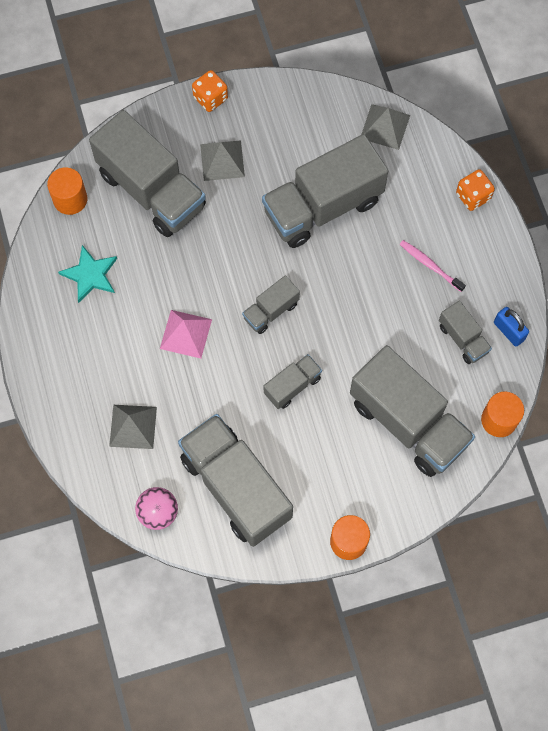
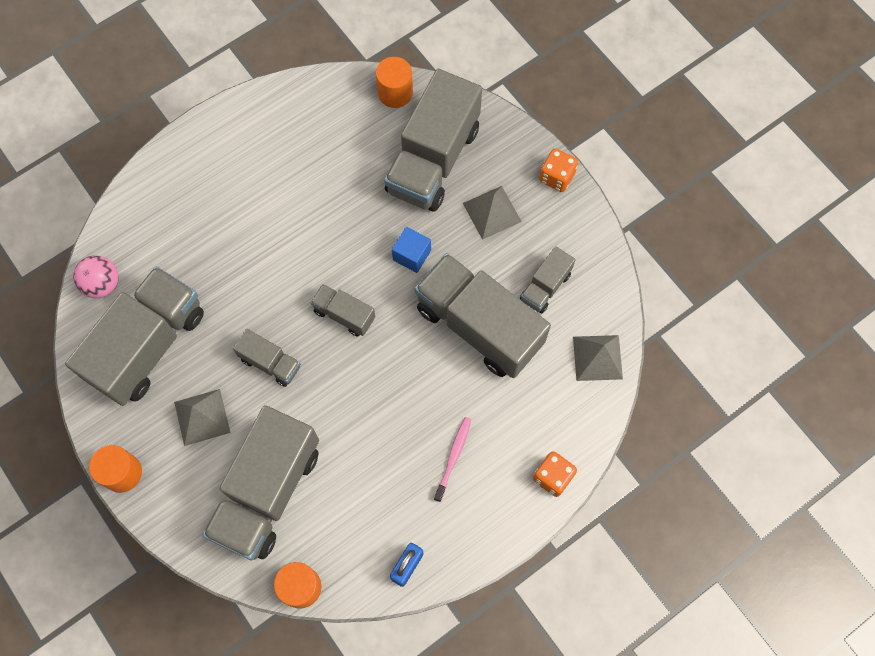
camera: 70 degrees right, 0 degrees up
(90, 275) = (323, 138): turquoise star -> none
(133, 426) = (181, 231): grey pyramid -> grey pyramid (202, 417)
(186, 333) = (292, 244): pink pyramid -> none
(236, 238) = (412, 255): none -> blue cube
(463, 339) = (381, 519): grey truck -> grey truck (545, 287)

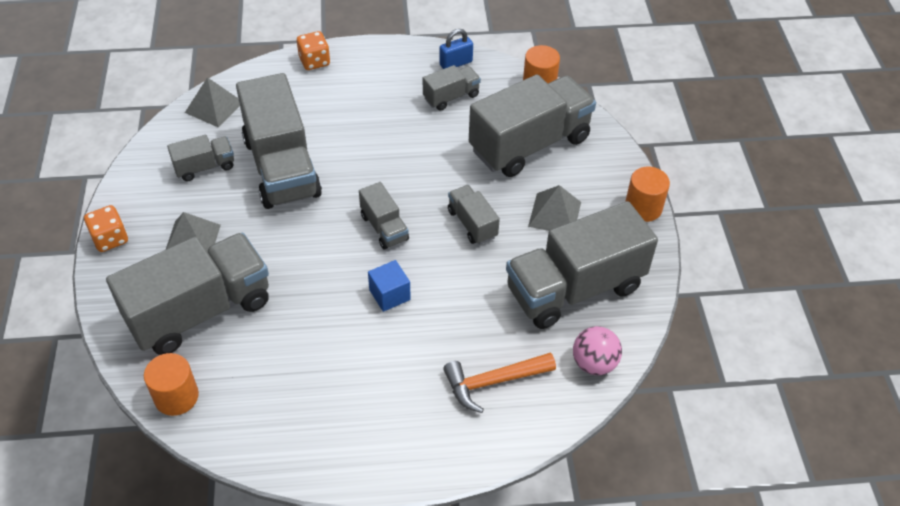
camera: 150 degrees left, 20 degrees down
(174, 226) = (493, 382): none -> orange hammer
(381, 511) = (451, 97): none -> grey truck
(412, 255) = (290, 243): blue cube -> blue cube (389, 295)
(453, 457) = (374, 101): pink toothbrush -> none

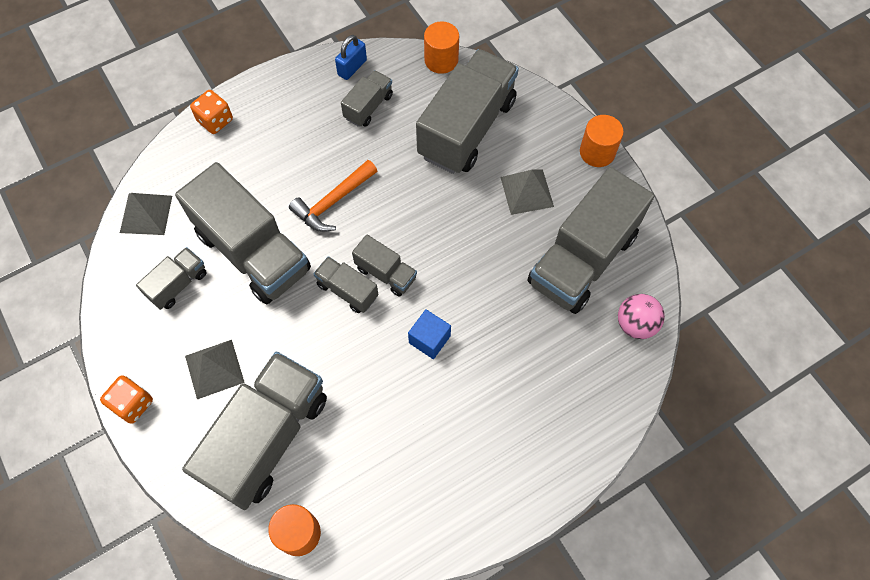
camera: 25 degrees left, 15 degrees up
(472, 224) = (461, 234): grey truck -> grey truck (347, 290)
(493, 382) = (564, 382): orange hammer -> orange hammer (333, 202)

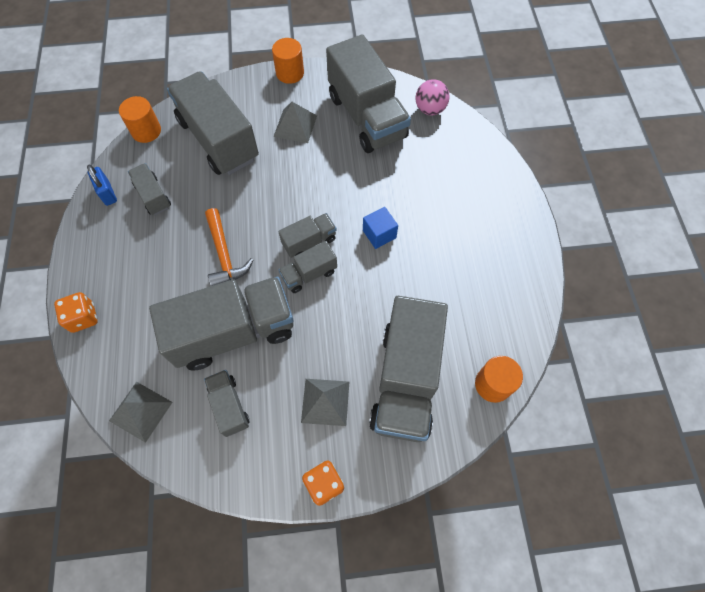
camera: 65 degrees left, 0 degrees up
(267, 438) = (405, 380): grey truck -> grey truck turned 135 degrees counterclockwise

